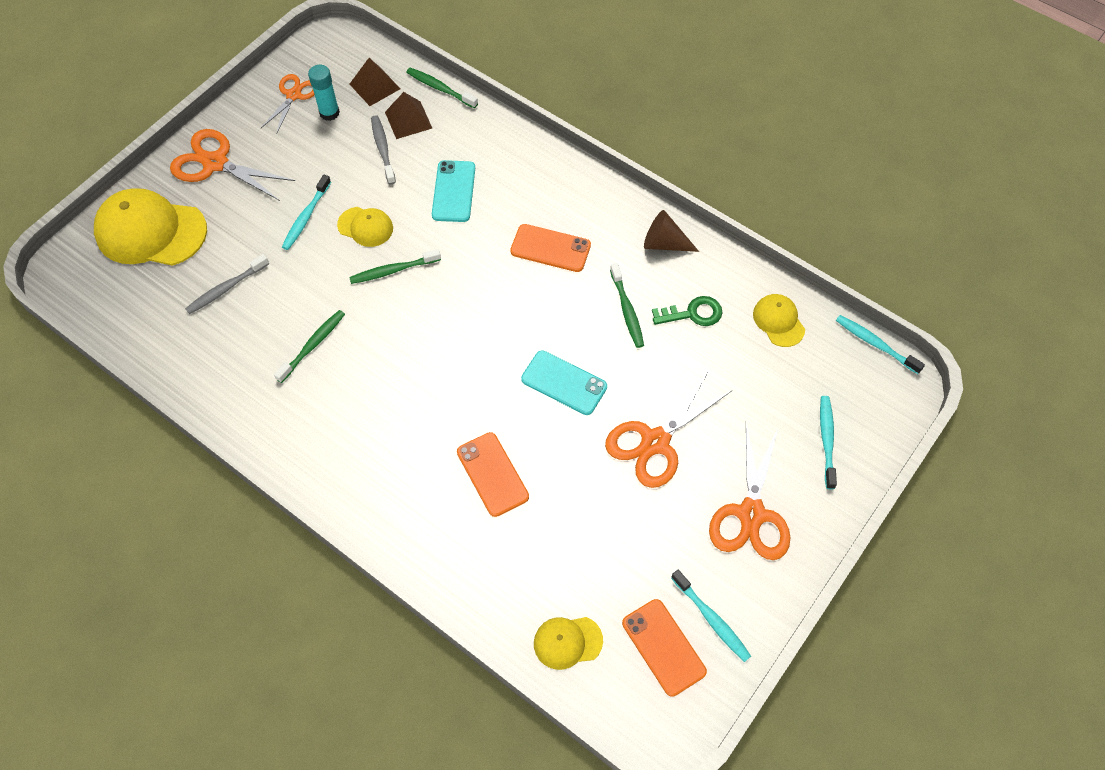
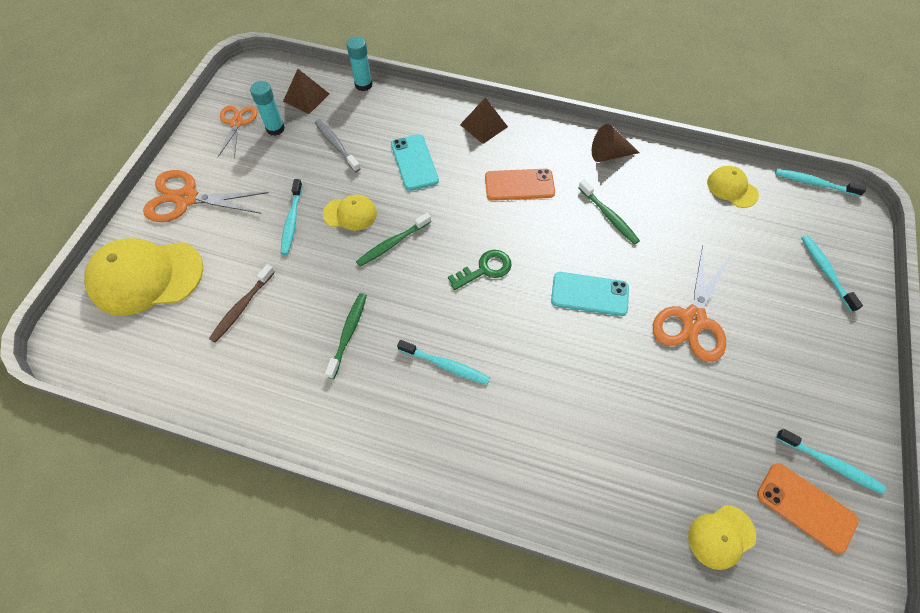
camera: 20 degrees left, 0 degrees up
(226, 288) = (242, 307): grey toothbrush -> brown toothbrush
(390, 405) = (445, 365): none -> turquoise toothbrush
(408, 120) = (347, 116): brown pyramid -> brown pyramid (483, 125)
(440, 88) = (363, 85): green toothbrush -> turquoise glue stick
(492, 474) = (570, 398): orange phone -> none
(693, 313) = (662, 203): green key -> green key (485, 269)
(751, 514) = (805, 355): orange scissors -> none

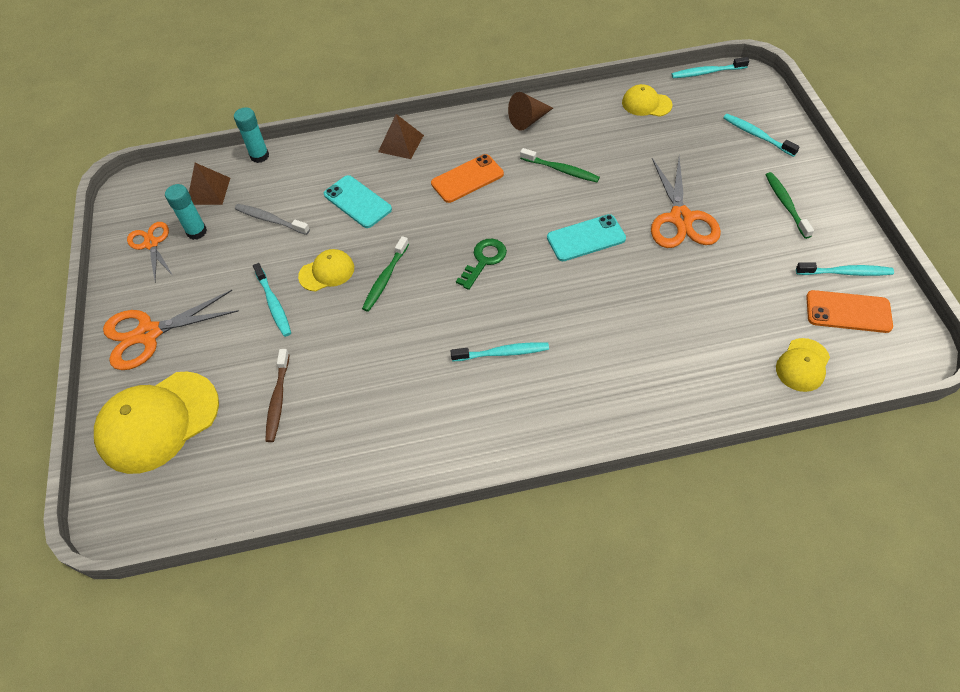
camera: 25 degrees left, 5 degrees down
(348, 333) = (397, 371): green toothbrush -> green toothbrush (786, 204)

